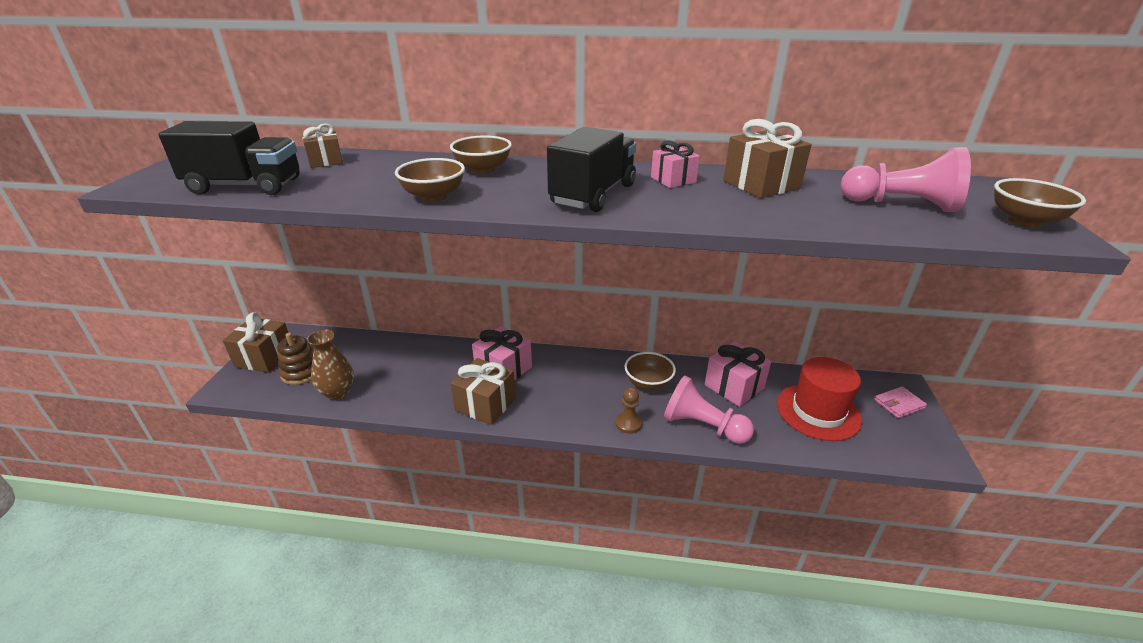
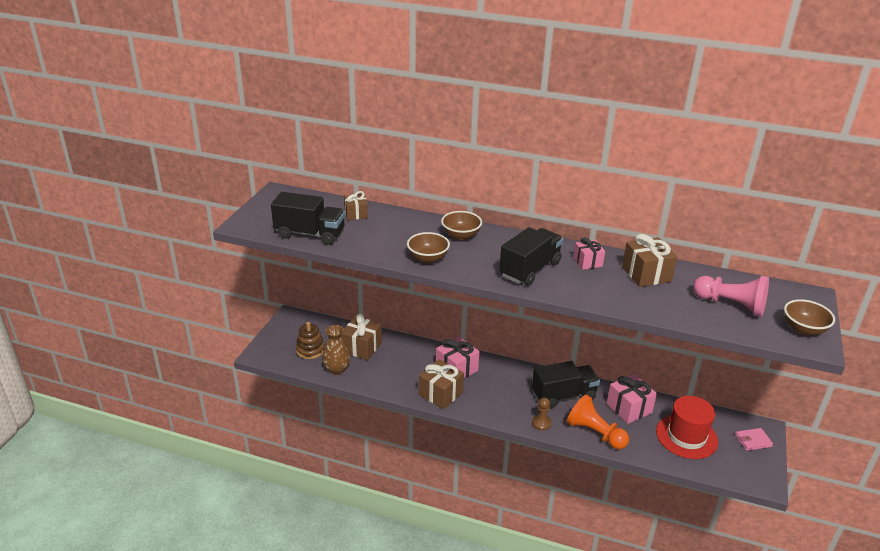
camera: 10 degrees right, 0 degrees up
(264, 357) = (283, 334): brown gift -> brown gift (361, 347)
(648, 383) = (563, 396): brown bowl -> black truck
(702, 426) = (595, 433): pink pawn -> orange pawn

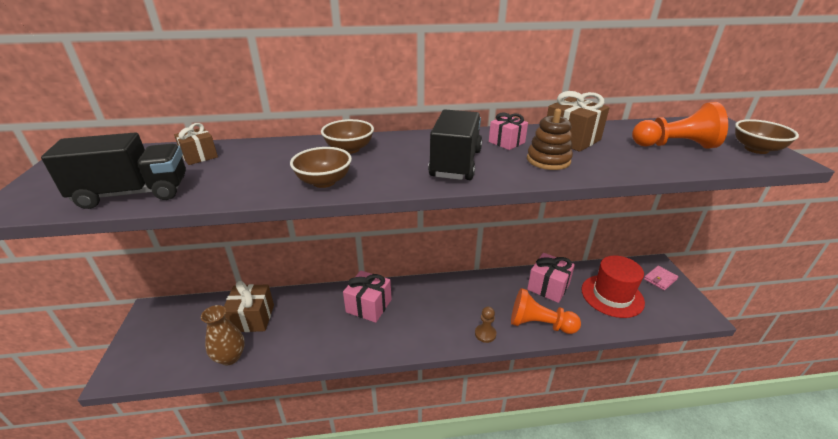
camera: 25 degrees left, 0 degrees up
(310, 350) = (187, 344): brown stacking toy -> brown stacking toy (548, 160)
(440, 394) = (366, 341): brown gift -> none
(563, 396) = (486, 296): black truck -> none
(731, 305) = (674, 145): pink pawn -> orange pawn

